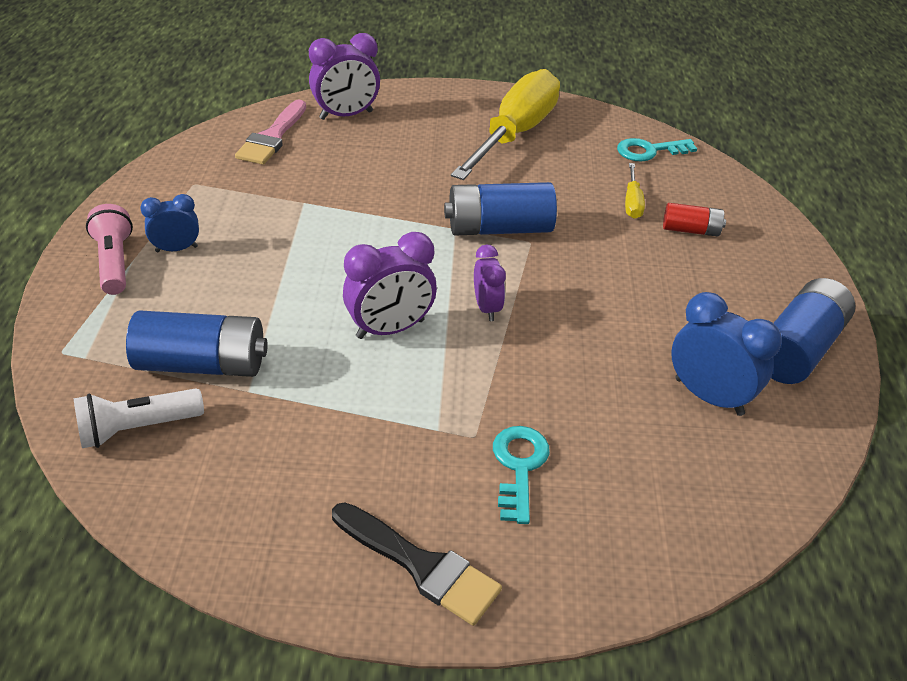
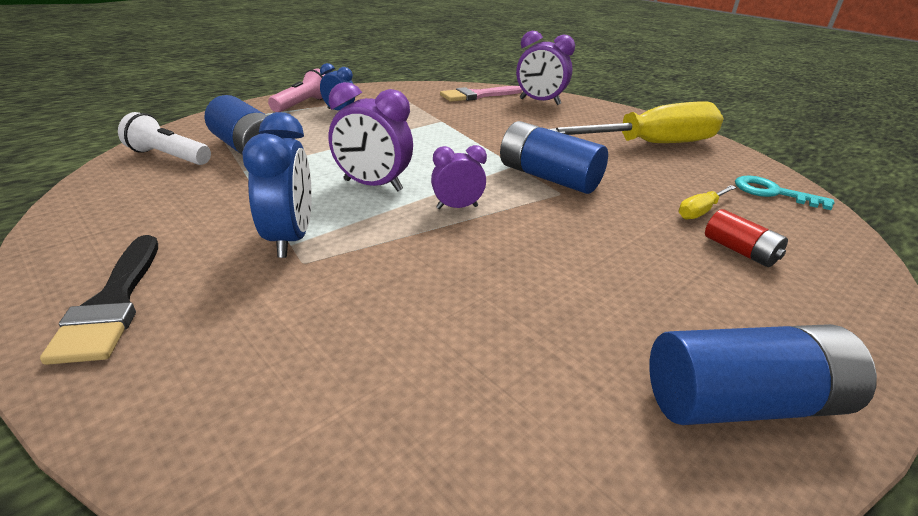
camera: 45 degrees right, 10 degrees down
(487, 308) = (457, 207): purple clock -> purple clock turned 135 degrees counterclockwise
(519, 467) = (291, 299): turquoise key -> none
(708, 396) = (550, 369): blue clock -> blue clock (290, 239)

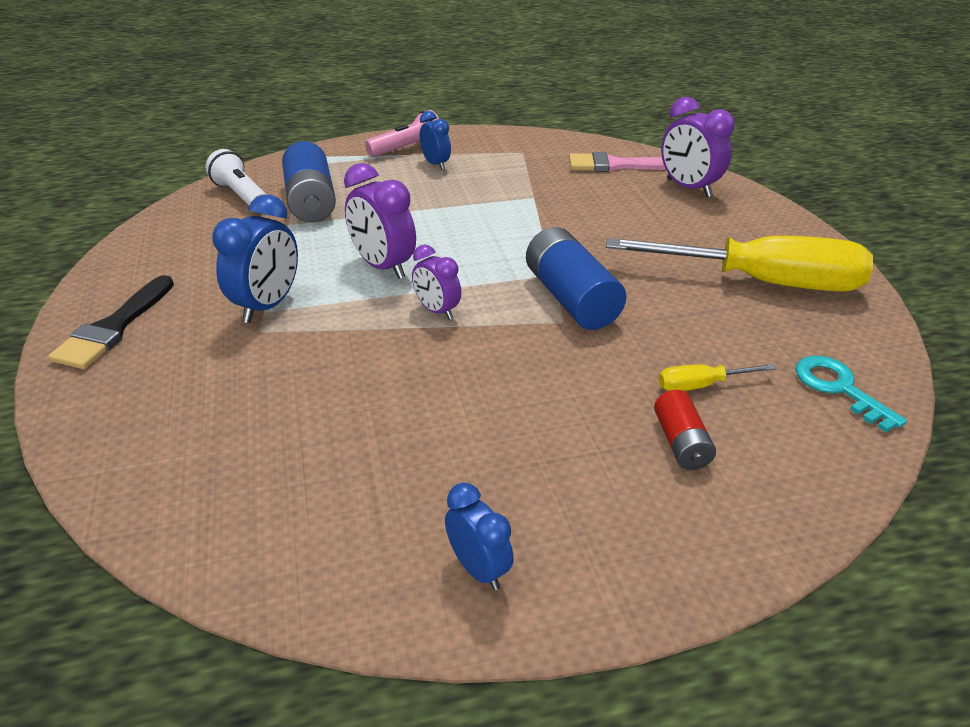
camera: 30 degrees right, 5 degrees up
(457, 207) = (437, 311): purple clock -> purple clock turned 150 degrees counterclockwise
(742, 402) = (478, 568): blue battery -> blue clock

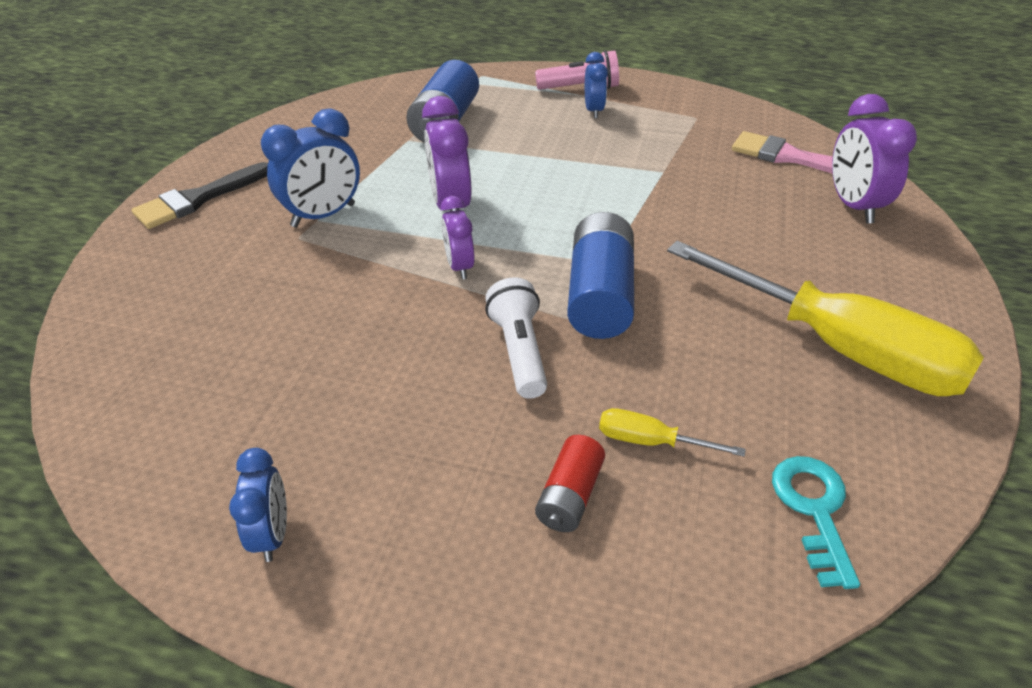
camera: 30 degrees right, 5 degrees up
(241, 195) = (393, 102): white flashlight -> white flashlight (519, 351)

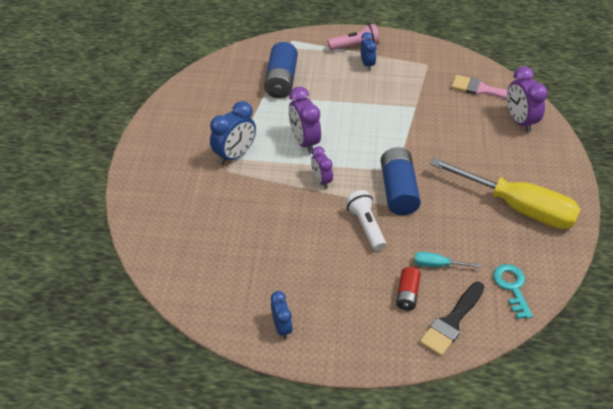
camera: 10 degrees left, 5 degrees up
(198, 199) = (157, 151): black brush -> black brush (452, 322)
(649, 441) = (437, 265): yellow screwdriver -> turquoise screwdriver

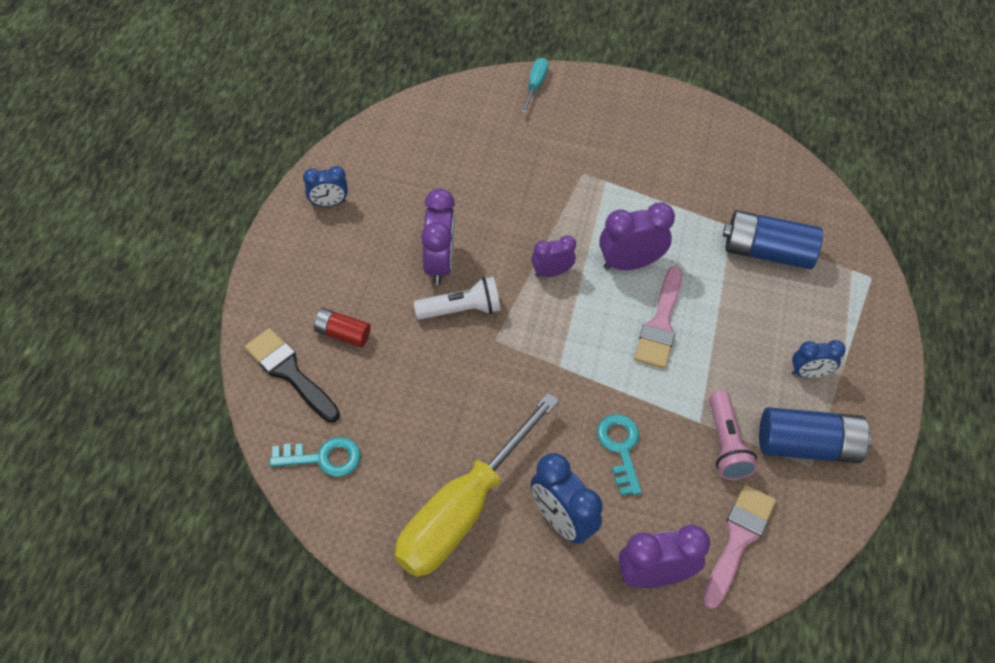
camera: 95 degrees right, 10 degrees up
(235, 155) = (611, 184): blue clock -> blue clock (561, 520)
(327, 244) = (439, 263): none -> purple clock
(350, 125) = (660, 324): none -> pink brush
(355, 46) = (858, 364): pink flashlight -> pink flashlight (726, 444)
(398, 191) = (519, 360): blue battery -> blue battery (807, 445)
(437, 265) = (380, 377): turquoise screwdriver -> turquoise screwdriver (535, 85)
(446, 139) = (620, 448): none -> turquoise key

